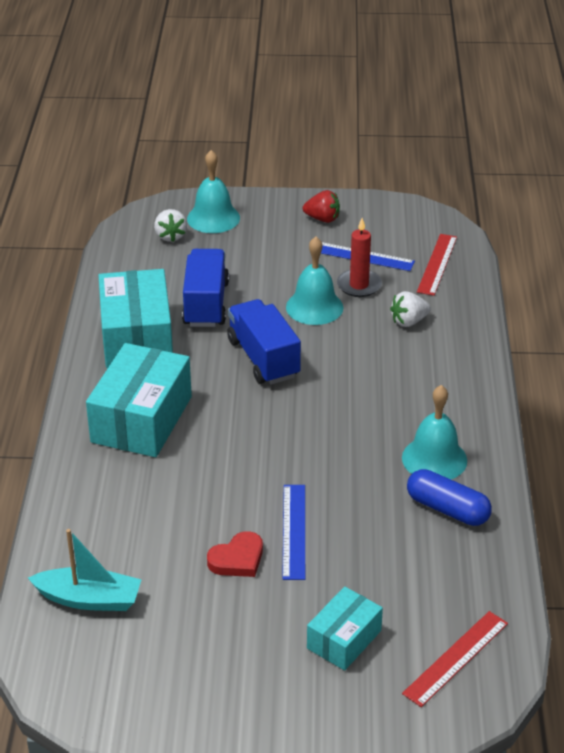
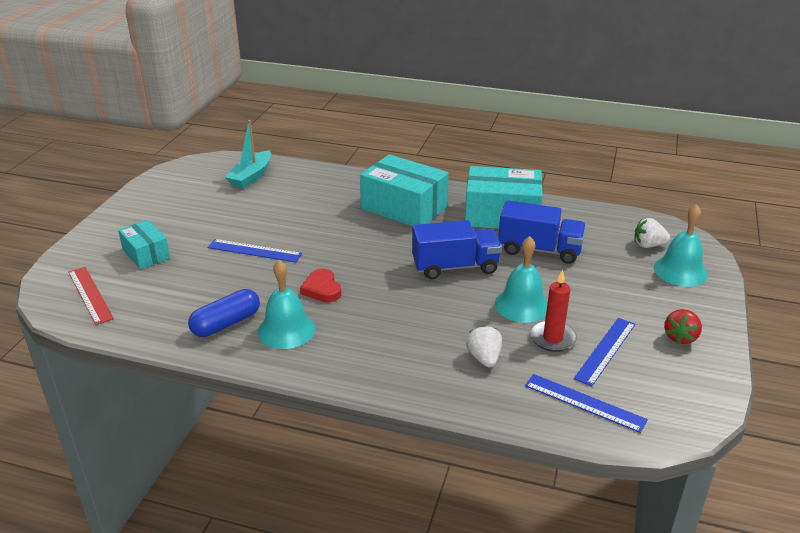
camera: 105 degrees right, 5 degrees down
(237, 559) = (245, 226): red heart -> red heart (322, 289)
(437, 264) = (584, 402): red ruler -> blue ruler

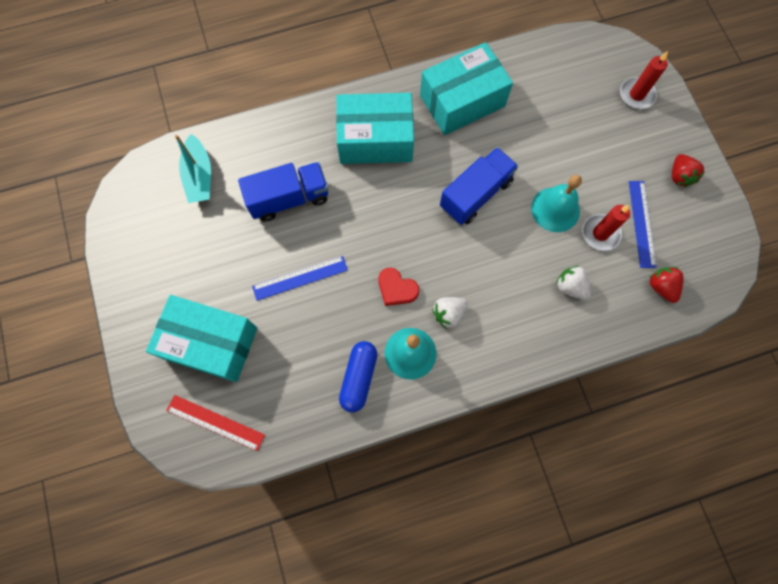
camera: 35 degrees left, 40 degrees up
(146, 254) = (211, 343): turquoise box -> turquoise box, size x1.77
(539, 250) = (522, 131): blue truck -> blue truck (289, 199)
(584, 402) = (661, 287): blue ruler -> red strawberry
(648, 245) = (596, 74): white strawberry -> white strawberry (448, 313)
(680, 271) = (636, 95): turquoise bell -> red candle

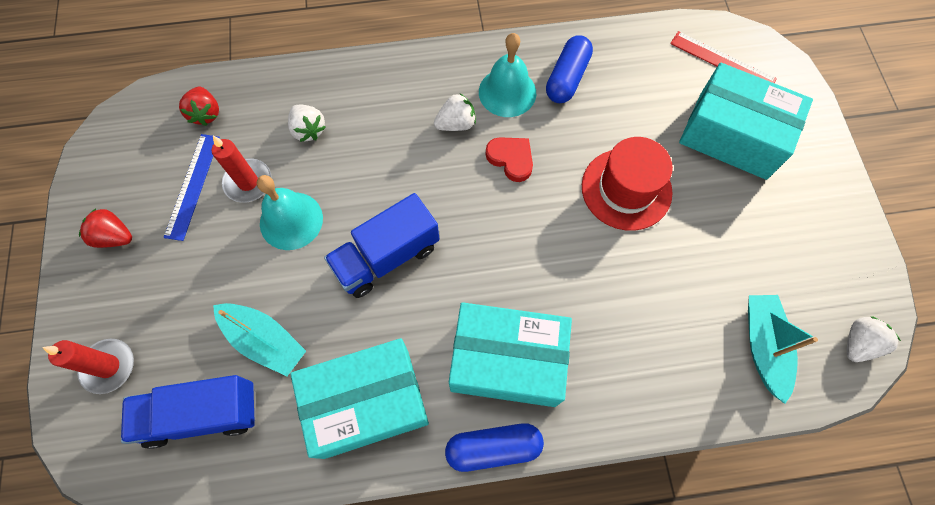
camera: 170 degrees left, 5 degrees down
(132, 189) = (858, 343): none -> white strawberry
(289, 199) = (636, 292): blue truck -> blue truck (202, 414)
(300, 278) = (626, 189): blue ruler -> red hat
(376, 89) = (493, 448): none -> blue capsule
(542, 126) = (264, 340): none -> turquoise boat
(679, 176) = (115, 237): red strawberry -> red strawberry turned 75 degrees counterclockwise

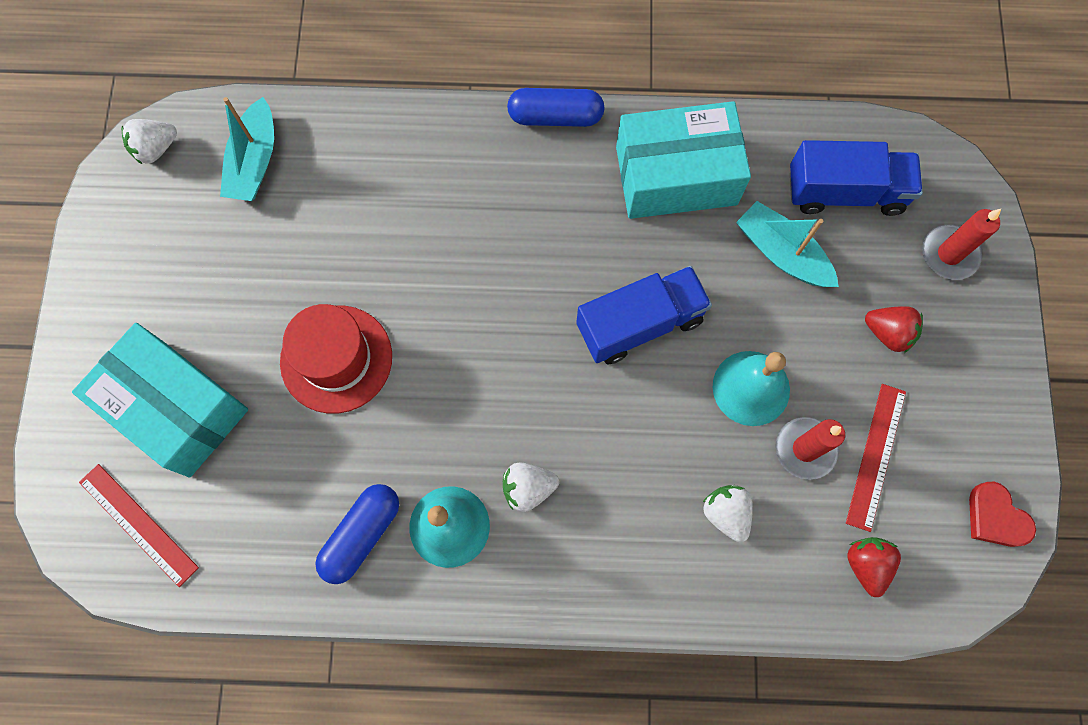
camera: 170 degrees left, 5 degrees up
(115, 237) = (965, 403): red strawberry -> red strawberry (888, 333)
(193, 186) = (875, 456): blue ruler -> red ruler
(507, 361) = (525, 191): turquoise box -> none
(511, 159) = (467, 424): red heart -> red heart (995, 517)

